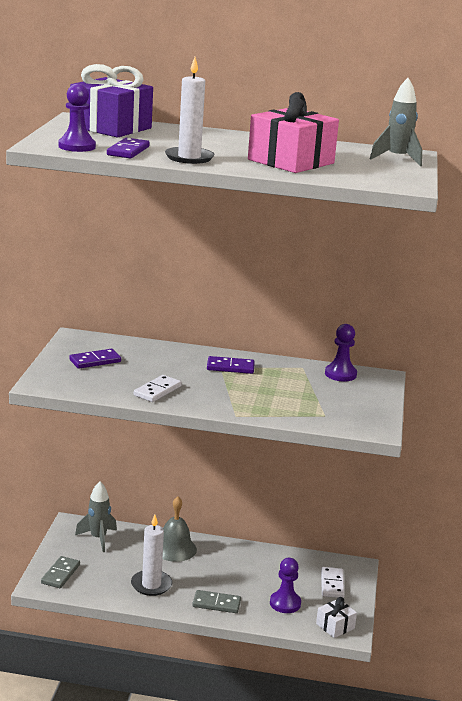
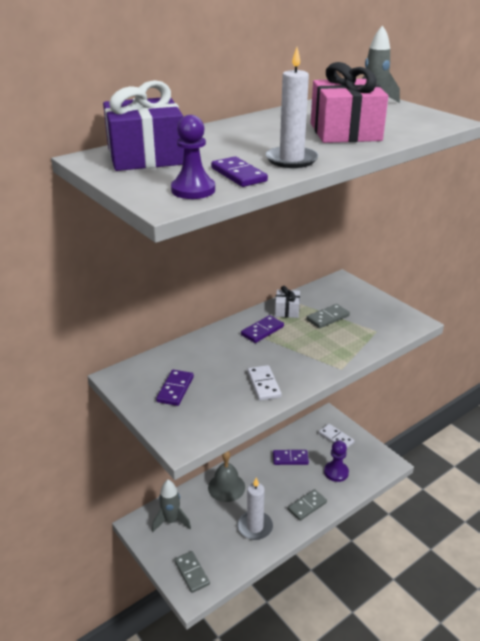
camera: 45 degrees left, 10 degrees up
(262, 568) = (290, 458): none -> purple domino
(303, 388) = (328, 318): none -> grey domino
(335, 626) = (378, 465): white gift -> white gift (287, 310)
(340, 374) = (322, 293): purple pawn -> none

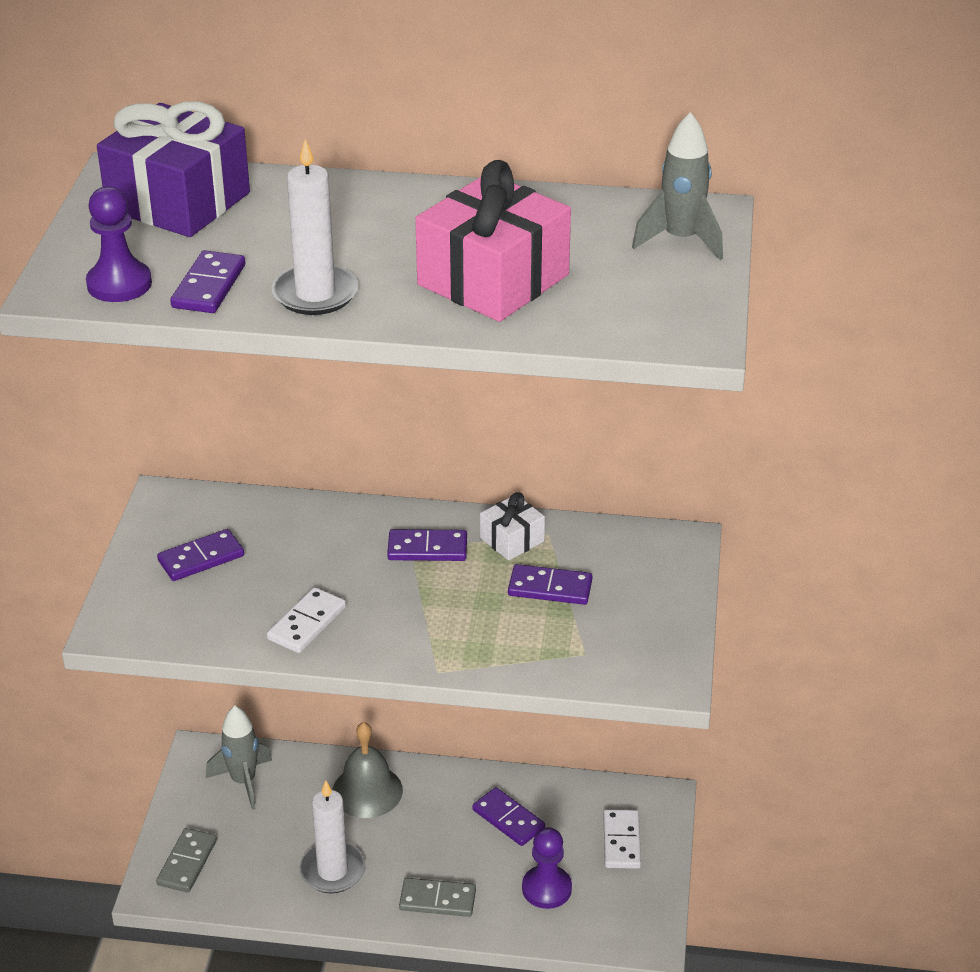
camera: 45 degrees right, 5 degrees up
(328, 318) = (550, 588): grey domino -> purple domino

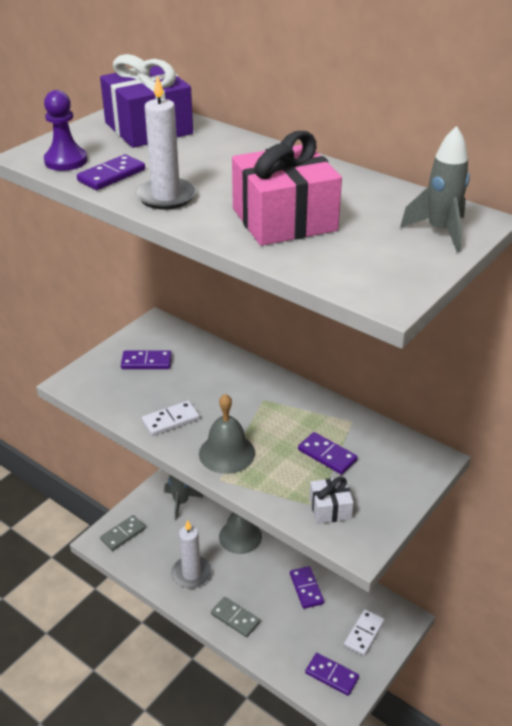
camera: 30 degrees right, 0 degrees up
(419, 635) = (227, 453): none -> grey bell
(427, 549) = (272, 403): purple domino -> purple domino (331, 675)
(512, 540) = (326, 416): white gift -> white gift (330, 508)
(546, 888) = (301, 642): purple pawn -> none

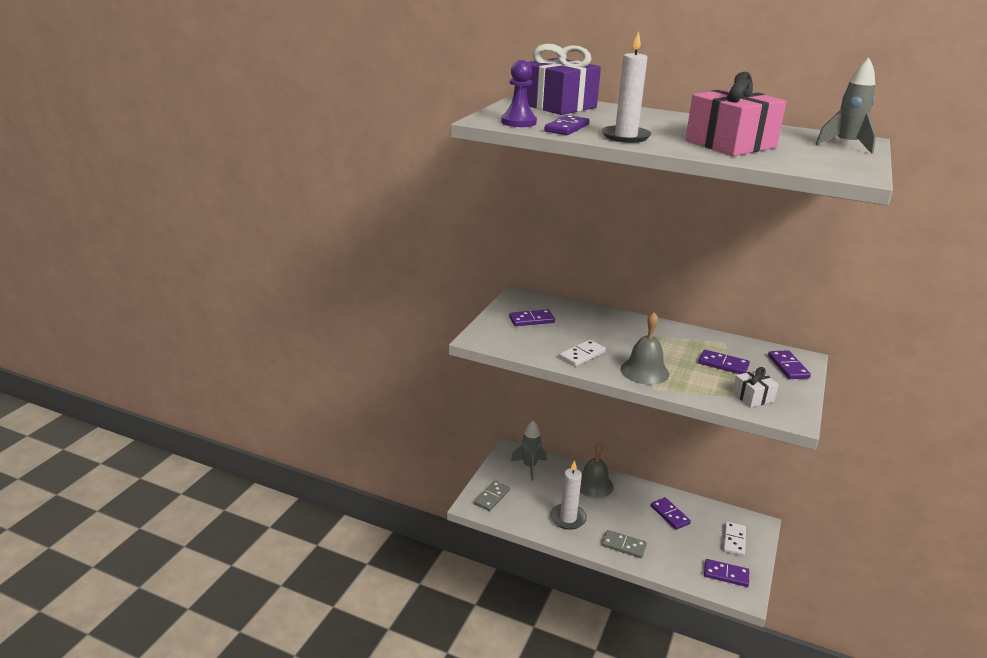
camera: 15 degrees left, 10 degrees down
(405, 469) = (788, 367): none -> purple domino

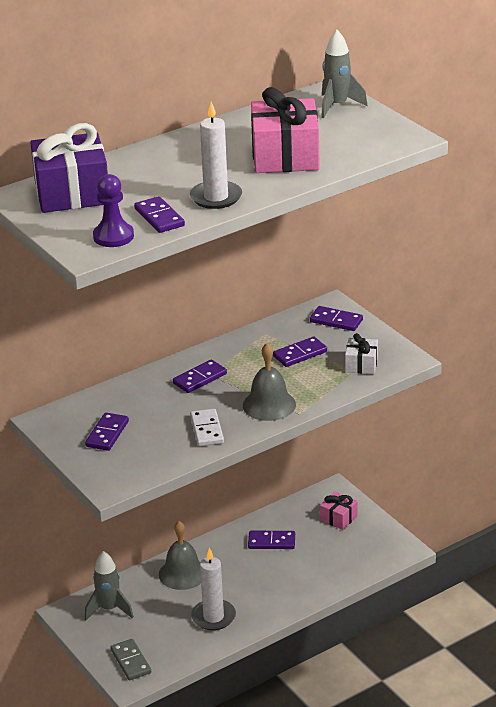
camera: 55 degrees left, 5 degrees up
(623, 545) = (283, 595): grey domino -> none
(726, 574) = (372, 547): purple domino -> purple domino (200, 378)
(734, 540) = (338, 518): white domino -> pink gift

